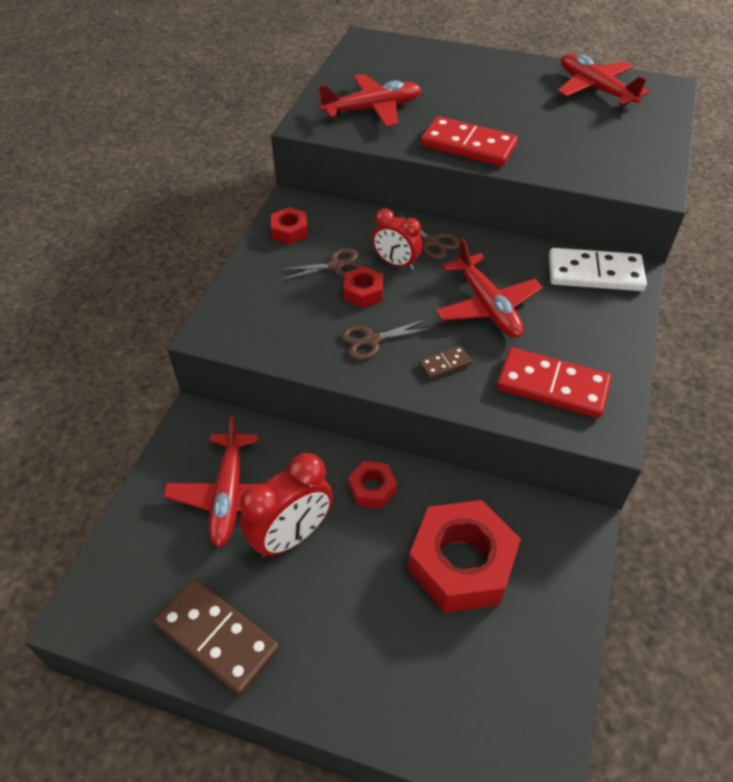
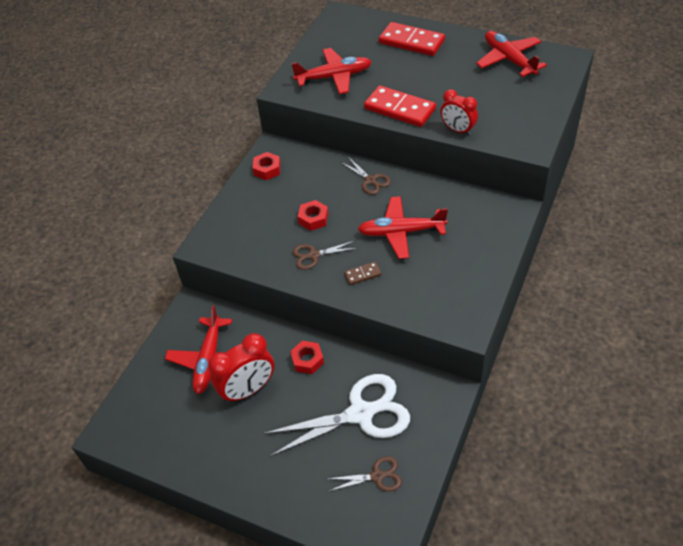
camera: 10 degrees right, 0 degrees up
(217, 637) = (192, 451): brown domino -> none
(335, 266) = (296, 198): brown scissors -> brown scissors (377, 476)
(396, 263) = (340, 197): red clock -> red clock (458, 130)
(461, 563) = (360, 413): red nut -> white scissors
(487, 306) = (401, 232): red plane -> red plane turned 105 degrees clockwise
(552, 386) = (435, 293): red domino -> red domino (411, 42)
(595, 273) = (487, 208): white domino -> none

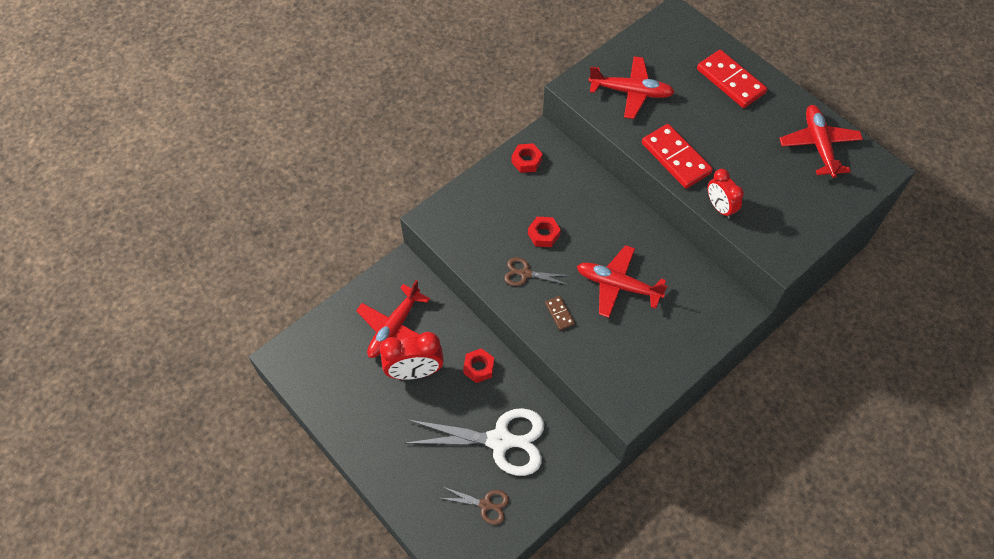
camera: 20 degrees right, 10 degrees up
(362, 274) = (559, 314): brown domino -> brown domino turned 60 degrees clockwise
(370, 180) = (617, 216): brown scissors -> none

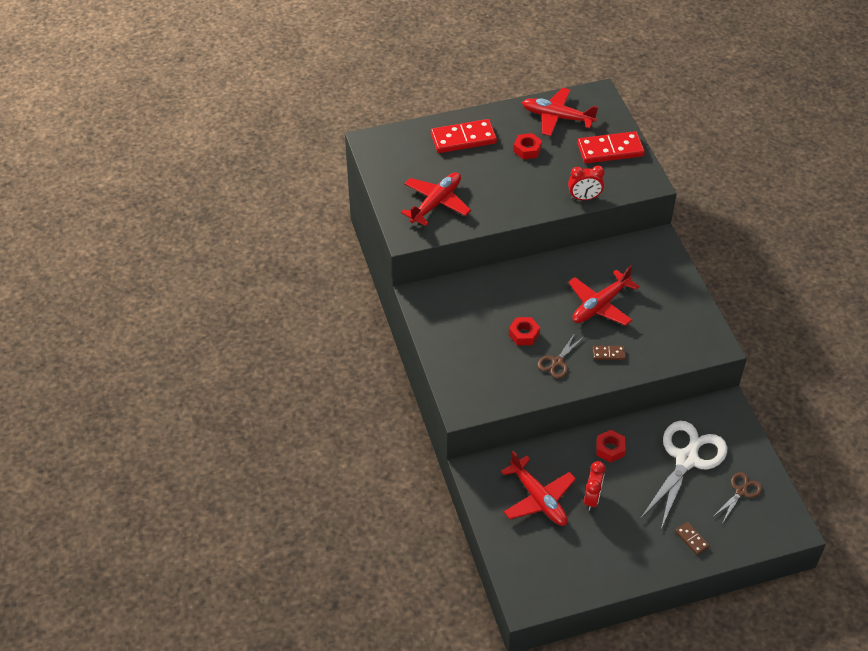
camera: 65 degrees left, 10 degrees down
(407, 475) = (691, 539): none -> brown domino
(414, 372) = (592, 498): red clock -> red clock, size x0.65
(526, 161) = (438, 316): red nut -> red nut (527, 150)
(676, 158) = (521, 203): red domino -> red domino (610, 150)

